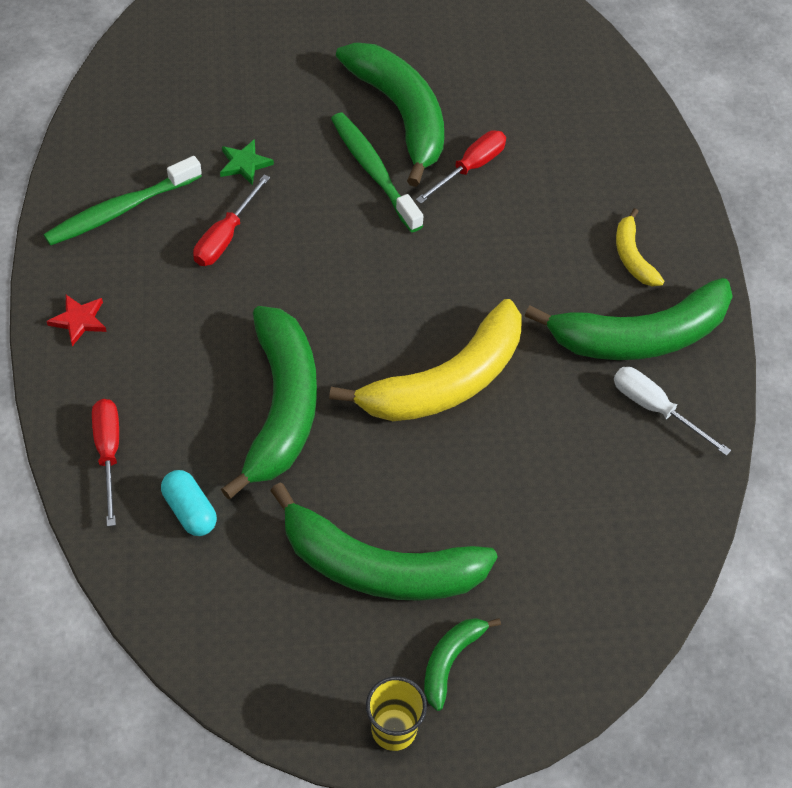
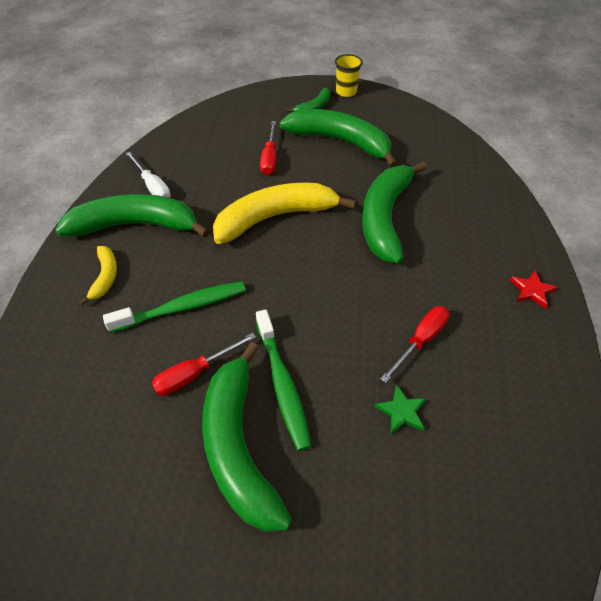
camera: 165 degrees left, 5 degrees down
(108, 454) = (495, 208): red screwdriver -> red screwdriver (269, 158)
(120, 210) = (515, 380): green toothbrush -> green toothbrush (182, 307)
(190, 511) = (443, 176): turquoise capsule -> none

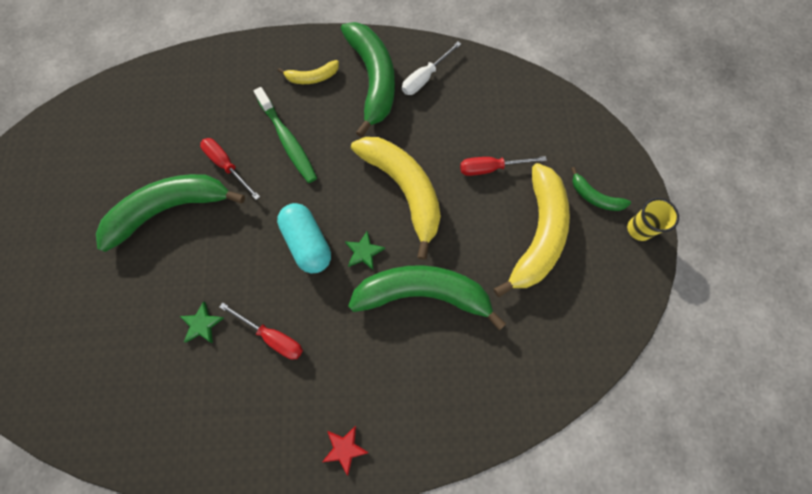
camera: 80 degrees right, 20 degrees up
(282, 384) = (221, 230): green toothbrush -> none
(317, 300) = (307, 243): none -> turquoise capsule
(335, 255) = (364, 252): none -> green star
(340, 141) = (538, 234): green banana -> yellow banana

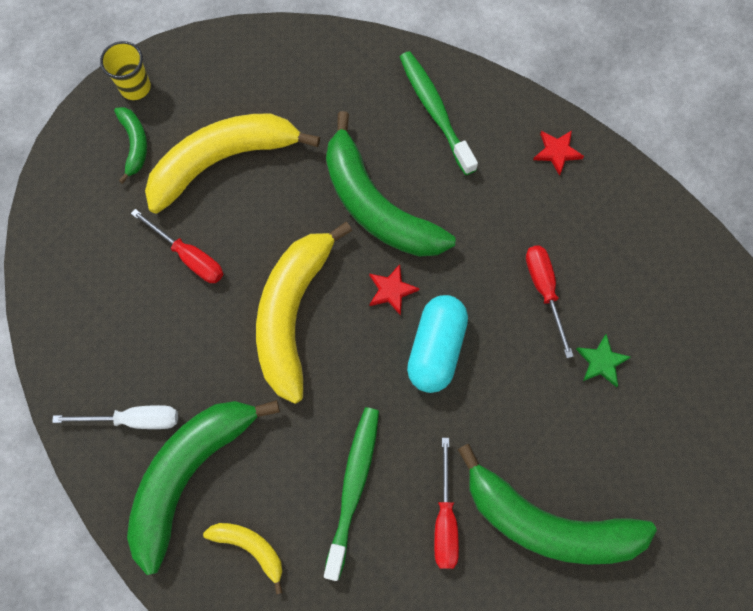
camera: 135 degrees left, 0 degrees up
(364, 252) = (391, 290): green star -> red star
(453, 397) = (435, 111): none -> green toothbrush

